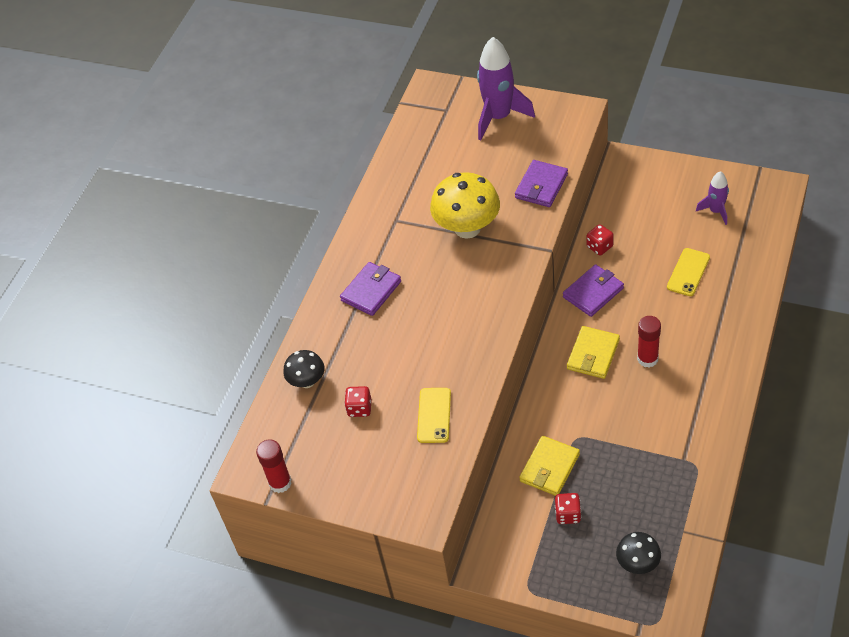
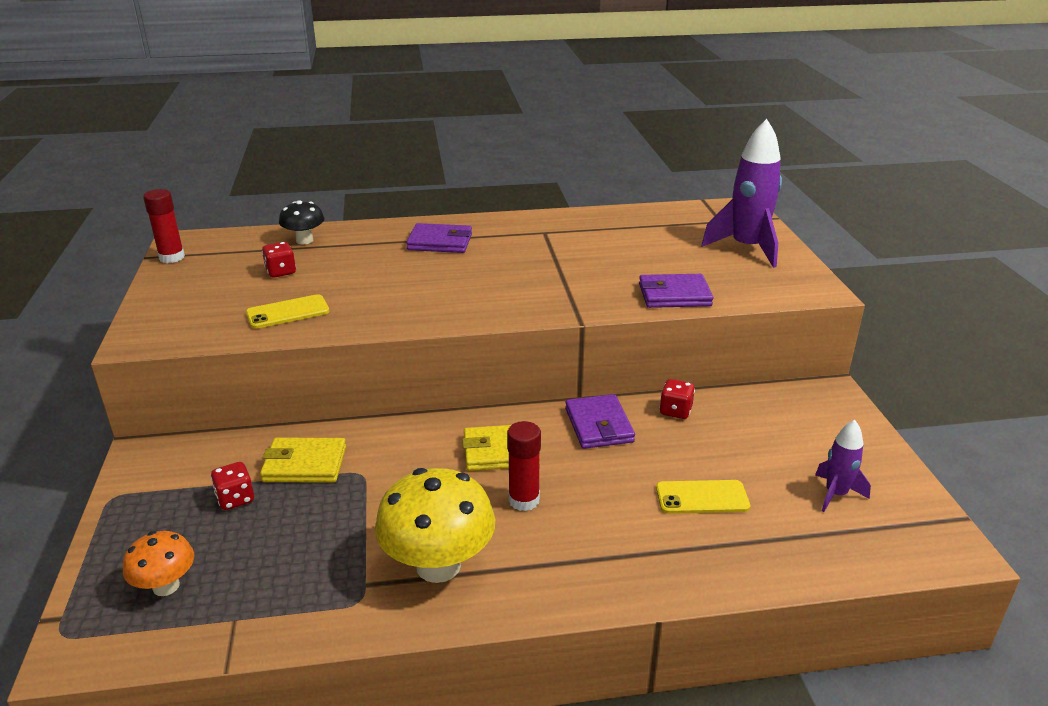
camera: 55 degrees right, 20 degrees down
(467, 228) = (568, 269): yellow mushroom -> yellow mushroom (438, 565)
(593, 292) = (599, 425): purple wallet -> purple wallet turned 60 degrees clockwise
(637, 563) = (166, 586): black mushroom -> orange mushroom

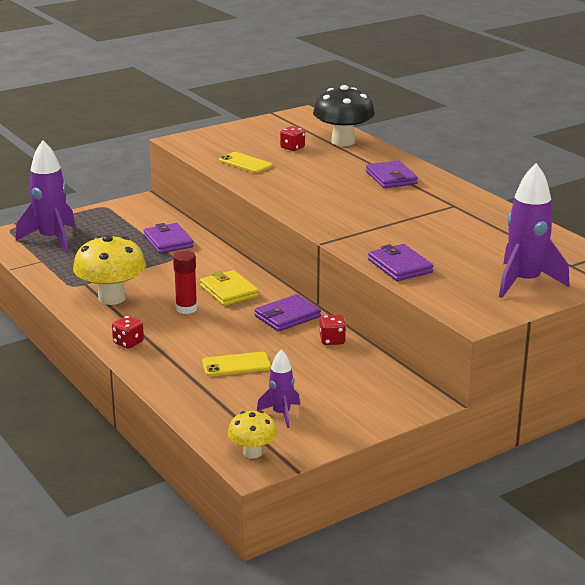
camera: 65 degrees right, 5 degrees down
(166, 586) = (52, 239): orange mushroom -> purple rocket
(172, 257) = (278, 118): red glue stick -> none
(235, 499) = (125, 234): red dice -> red dice (128, 343)
(304, 240) = (343, 142): black mushroom -> black mushroom, size x1.80
(305, 464) = (168, 241): yellow wallet -> purple wallet
(702, 497) = (236, 365): yellow phone -> yellow phone turned 75 degrees counterclockwise
(924, 542) = (252, 453): none -> yellow mushroom

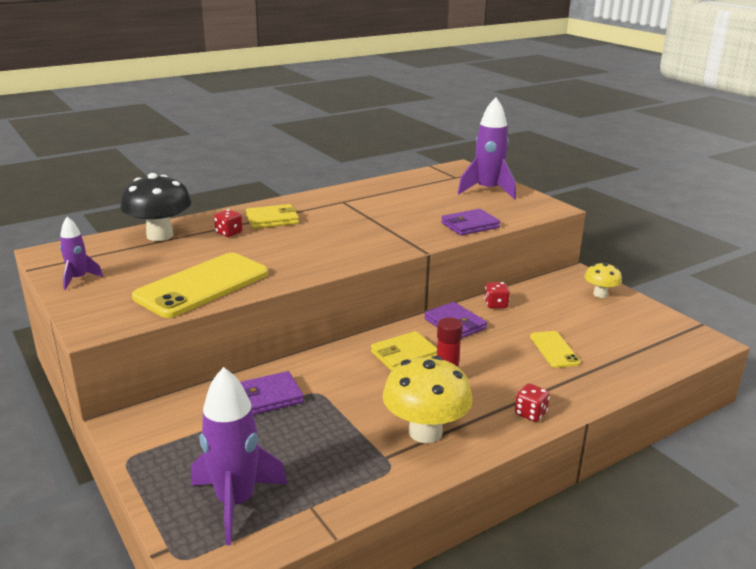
camera: 90 degrees left, 0 degrees up
(245, 163) = (202, 285): yellow phone -> yellow phone, size x1.99
(252, 453) = (691, 342): yellow mushroom -> yellow mushroom (600, 294)
(281, 414) = (626, 329): purple rocket -> purple rocket (78, 279)
(292, 148) = (165, 260): red dice -> red dice (229, 233)
(391, 178) = (272, 219): purple wallet -> yellow wallet

